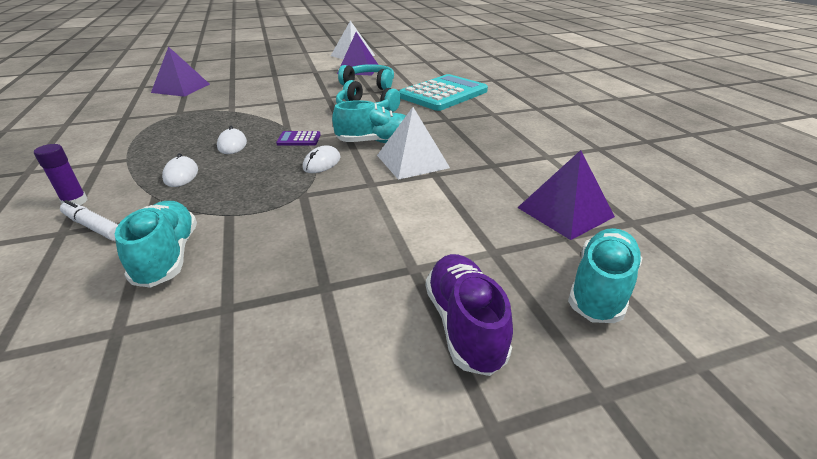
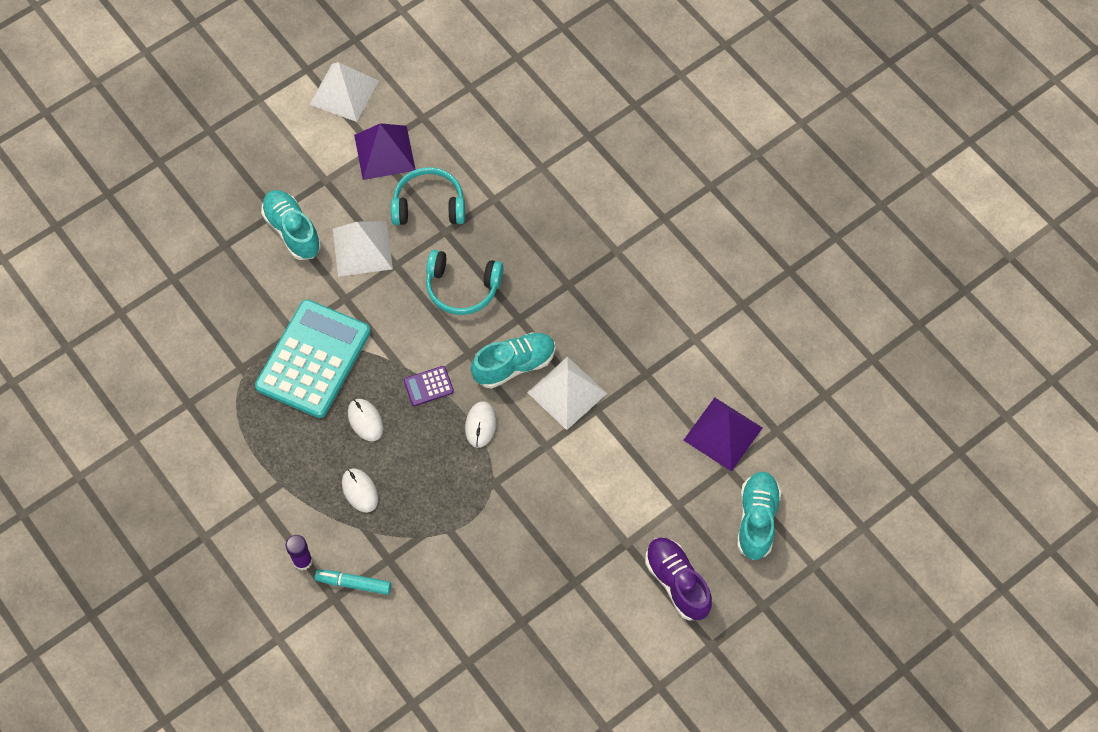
camera: 20 degrees left, 30 degrees up
(94, 227) = (354, 583): white marker -> turquoise marker
(168, 256) = (443, 593): turquoise shoe -> turquoise shoe (292, 231)
(181, 88) = (180, 300): purple pyramid -> none
(312, 90) = (362, 248): none -> white pyramid
(443, 94) = (539, 209): turquoise calculator -> turquoise calculator (313, 359)

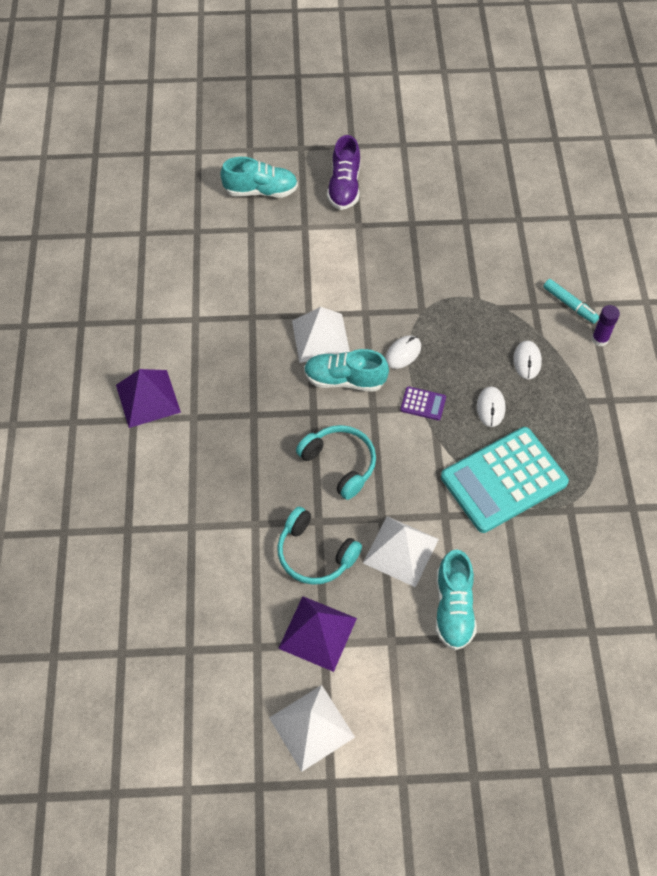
camera: 145 degrees left, 5 degrees down
(722, 433) = (234, 249): purple pyramid -> purple pyramid (148, 398)
(756, 519) = (261, 191): turquoise shoe -> turquoise shoe turned 135 degrees counterclockwise

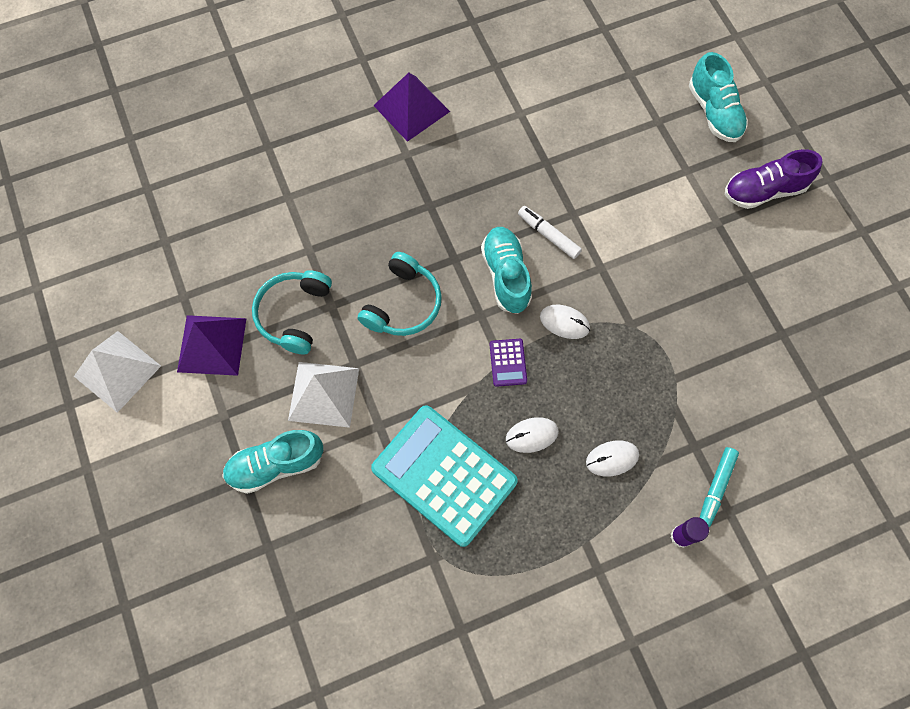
camera: 70 degrees right, 10 degrees up
(321, 338) = (548, 235): white pyramid -> white marker

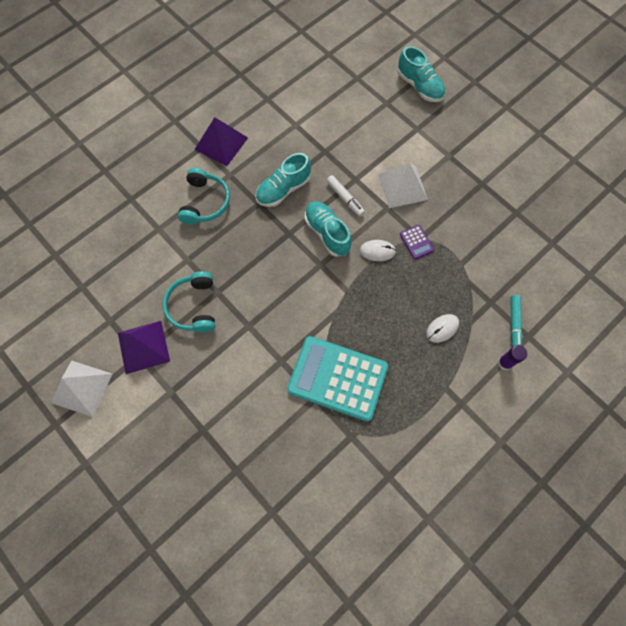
camera: 20 degrees left, 0 degrees up
(276, 465) = (220, 413): turquoise shoe -> turquoise shoe (283, 189)
(323, 394) = (235, 353): white pyramid -> white pyramid (402, 186)
(403, 304) = (266, 274): turquoise headphones -> turquoise headphones (205, 202)
(508, 362) = (351, 290): purple calculator -> purple calculator (416, 242)
(531, 435) = (385, 332): white mouse -> none
(548, 235) = (345, 198): white marker -> white marker turned 150 degrees counterclockwise
(764, 190) = (470, 126): purple shoe -> none

